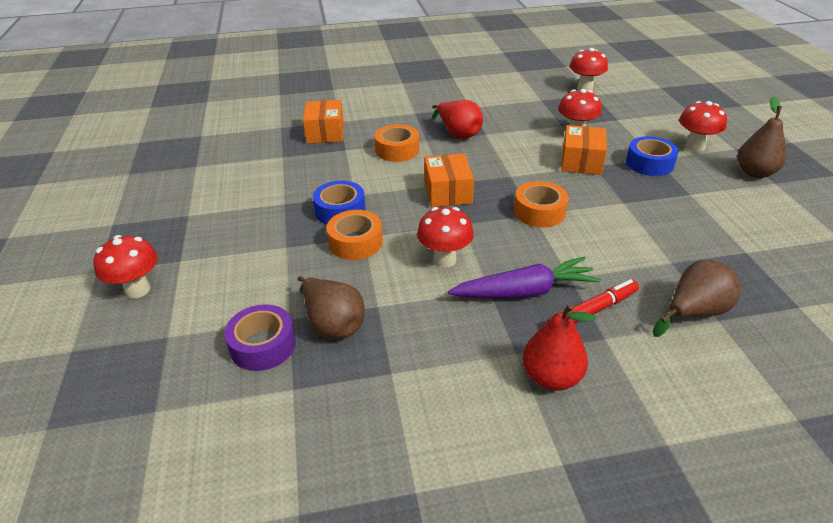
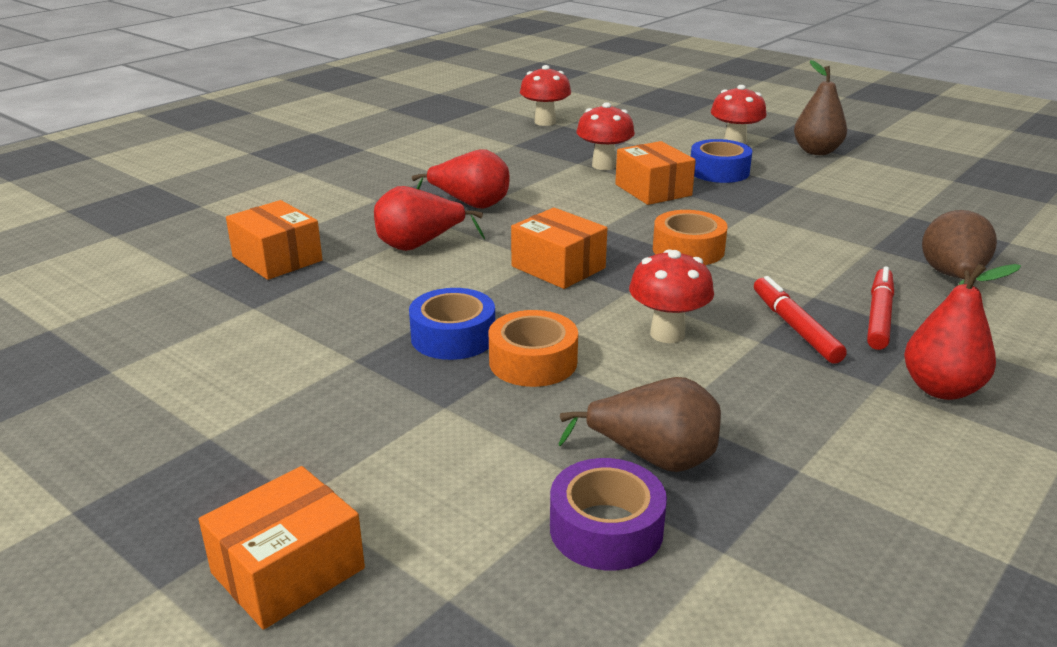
camera: 40 degrees left, 10 degrees down
(137, 290) = (288, 571): red mushroom -> orange box
(397, 150) = (419, 245): orange tape -> red pear
(524, 292) = (795, 327): purple carrot -> red marker

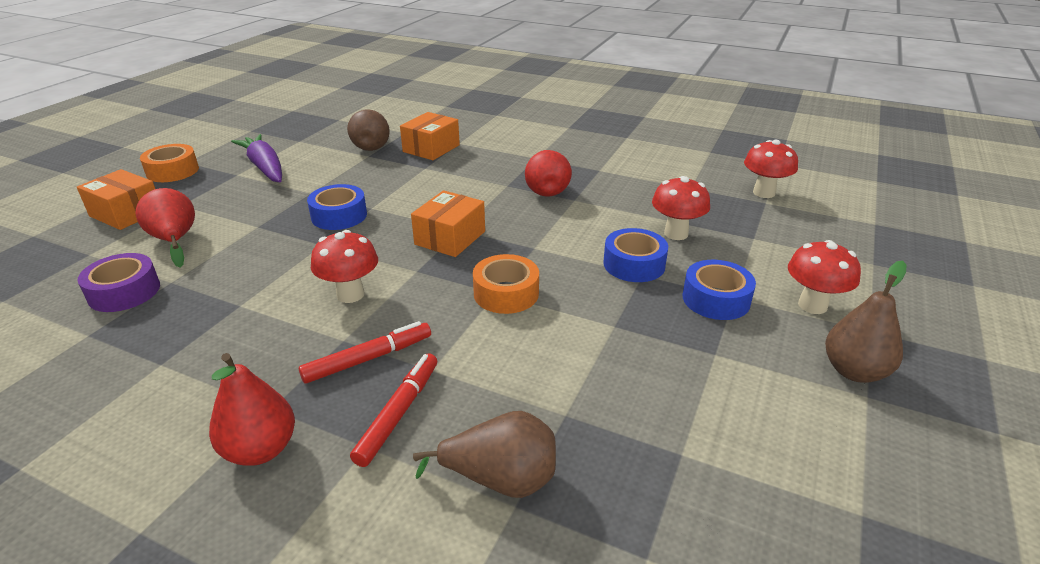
camera: 75 degrees right, 5 degrees up
(207, 406) = (265, 167): none -> purple carrot
(419, 245) = (466, 184): red pear -> red pear (175, 240)
(533, 362) = (308, 246): orange tape -> orange tape (172, 171)
(653, 190) = (634, 264): orange box -> blue tape
(653, 459) = (188, 302): brown pear -> brown pear (372, 146)
(879, 316) = (398, 413): red marker -> red marker turned 75 degrees counterclockwise

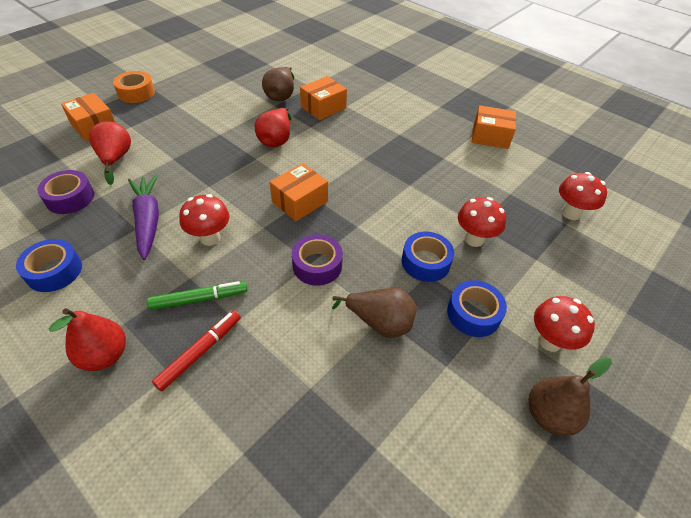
camera: 15 degrees right, 15 degrees up
(265, 167) = (198, 102): purple carrot -> purple carrot (148, 221)
(339, 216) = (231, 161): blue tape -> blue tape (54, 271)
(368, 359) = (199, 299): red marker -> green marker
(500, 480) = (242, 429): brown pear -> brown pear (380, 323)
(506, 293) = (317, 265): orange tape -> purple tape
(546, 190) = (392, 170): red pear -> red pear (276, 140)
(639, 144) = (490, 136): none -> orange box

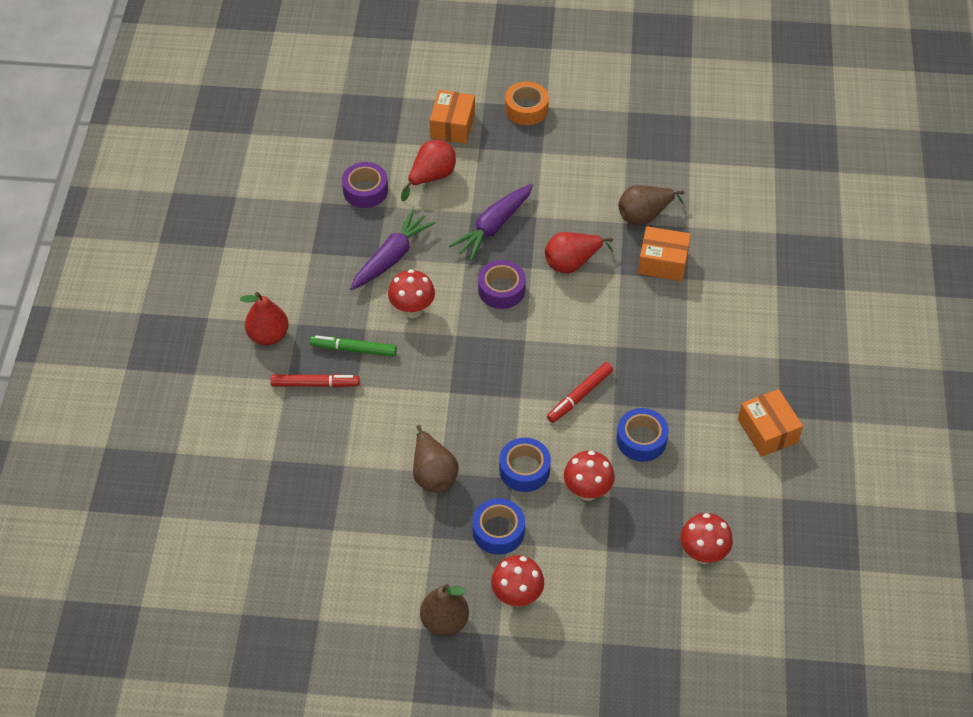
camera: 55 degrees right, 5 degrees up
(54, 271) = (299, 248): blue tape -> blue tape (641, 440)
(199, 155) = (494, 226): none -> purple carrot
(199, 299) = (353, 349): green marker -> green marker turned 150 degrees clockwise
(300, 201) = (509, 338): orange box -> none
(317, 265) = (451, 398): purple tape -> purple tape (501, 290)
(387, 196) = (580, 396): none -> red marker

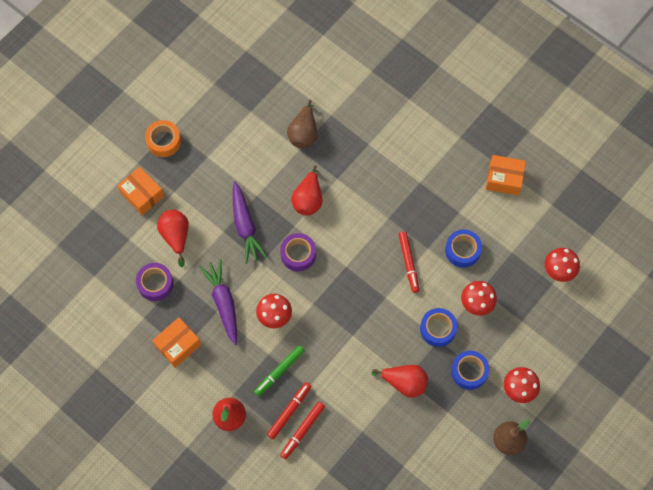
camera: 55 degrees left, 15 degrees up
(302, 409) = (302, 431): none -> red marker
(433, 473) = (404, 383): brown pear -> red pear
(662, 262) = (346, 149): orange box -> orange box (178, 345)

